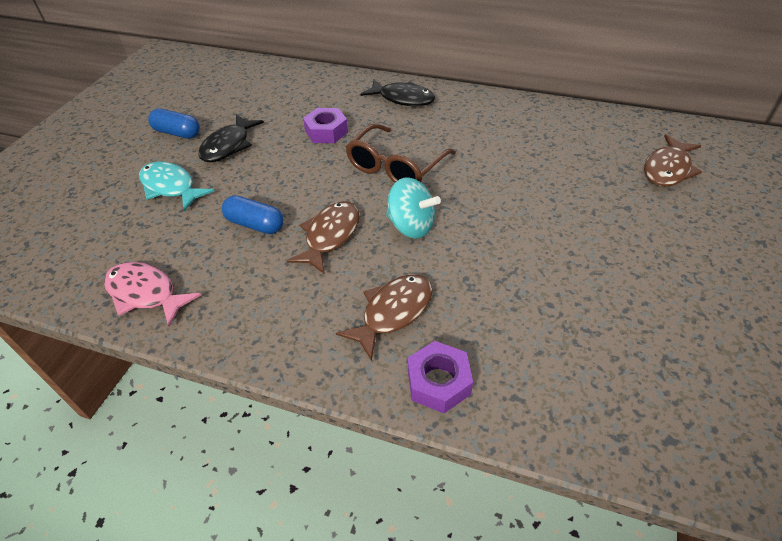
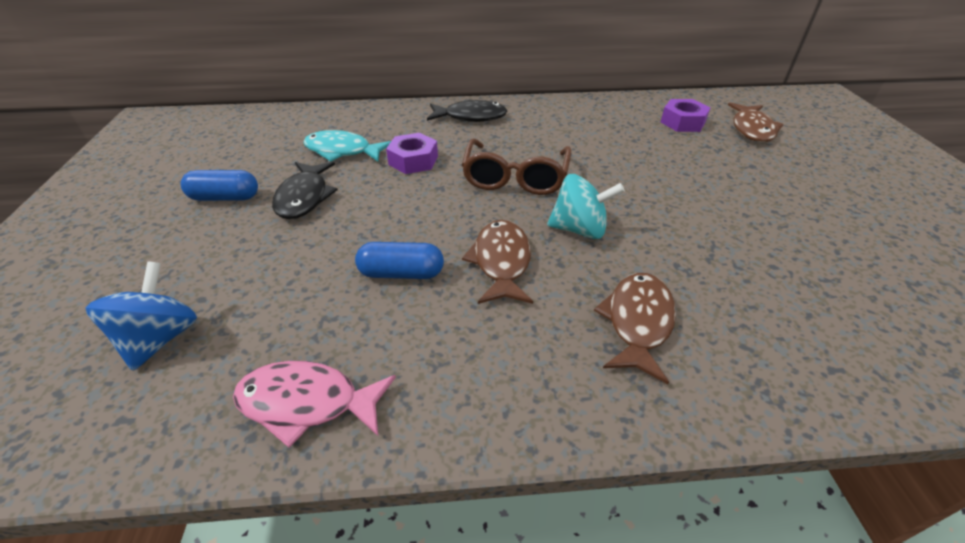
camera: 25 degrees left, 5 degrees down
(90, 226) = (161, 338): none -> blue spinning top
(171, 187) = (256, 259): turquoise fish -> turquoise fish (342, 151)
(438, 382) = (750, 382): purple nut -> purple nut (682, 122)

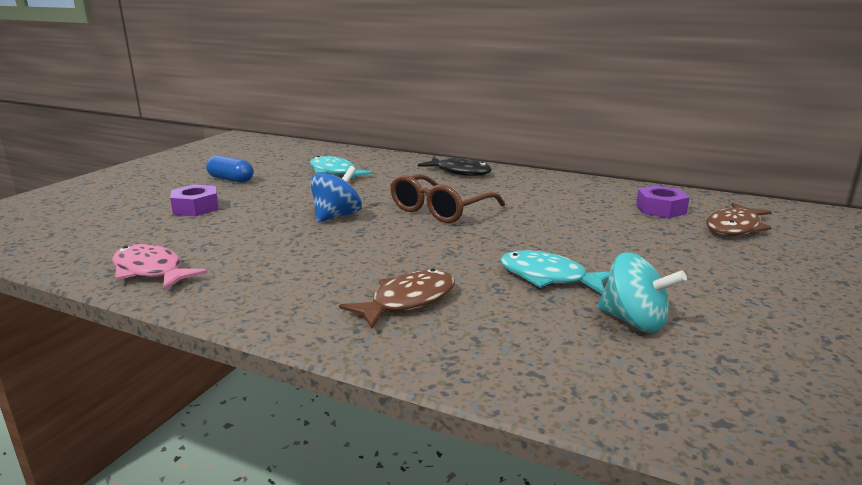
camera: 30 degrees right, 20 degrees down
(161, 338) = (119, 227): blue spinning top -> blue spinning top (337, 216)
(304, 197) = (277, 189): black fish -> none
(401, 273) = (283, 236): blue capsule -> none
(413, 160) = (377, 186): purple nut -> purple nut (196, 208)
(501, 262) = (357, 247): brown fish -> none
(579, 229) = (445, 247): turquoise spinning top -> turquoise spinning top (634, 321)
(705, 239) = (548, 277): none -> turquoise fish

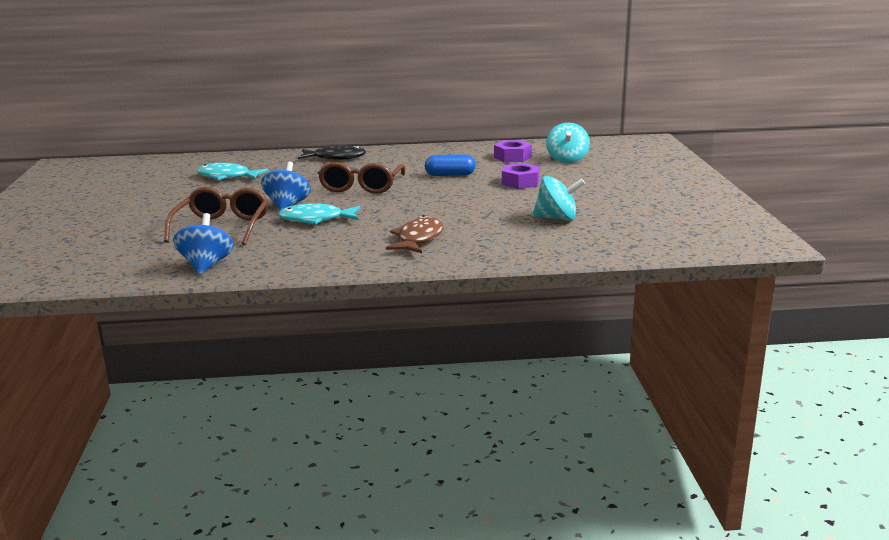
camera: 30 degrees left, 0 degrees up
(151, 271) = (206, 266): pink fish -> blue spinning top
(196, 208) = (152, 224): purple nut -> purple nut (520, 182)
(231, 179) = (138, 199): blue capsule -> blue capsule (450, 175)
(243, 226) = (222, 227): none -> brown glasses
(548, 277) = (487, 209): turquoise fish -> turquoise fish (316, 219)
(734, 227) = (567, 160): brown fish -> turquoise spinning top

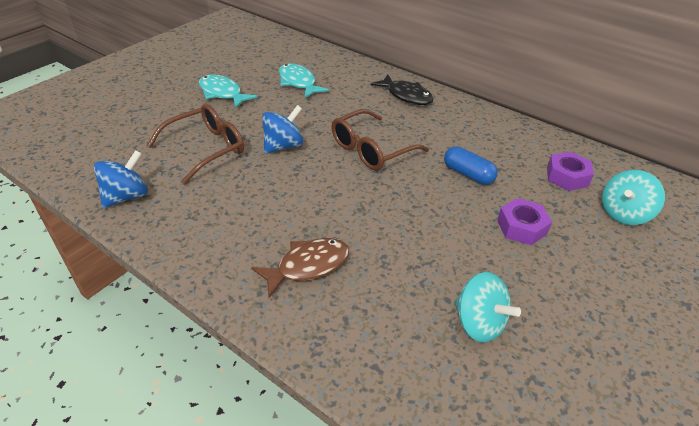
camera: 40 degrees right, 20 degrees up
(316, 219) = (275, 179): turquoise fish -> turquoise fish (222, 93)

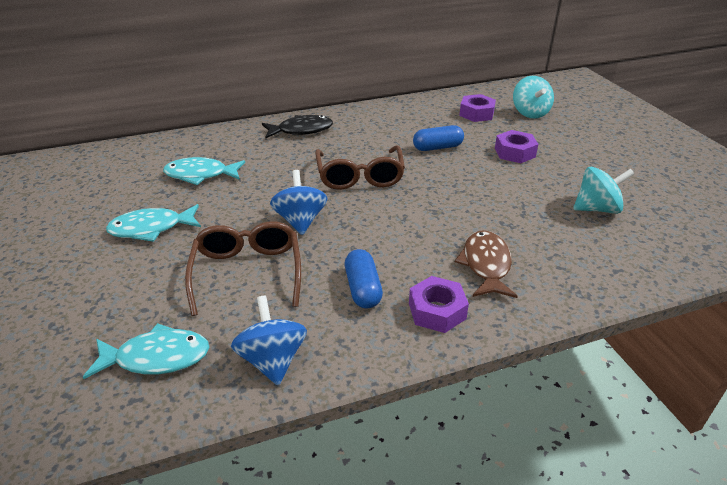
camera: 55 degrees left, 5 degrees down
(106, 151) = (157, 357): none -> turquoise fish
(225, 207) = (363, 289): none -> blue capsule
(225, 256) = (437, 311): none -> purple nut

